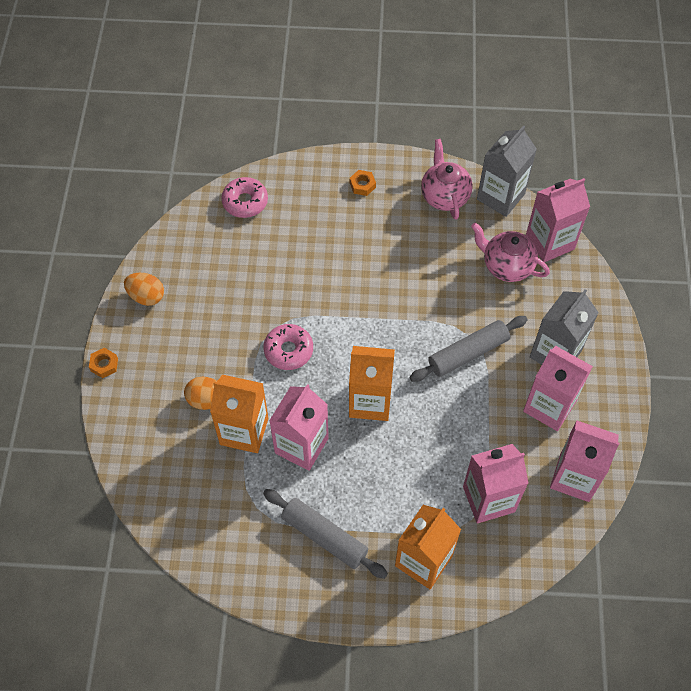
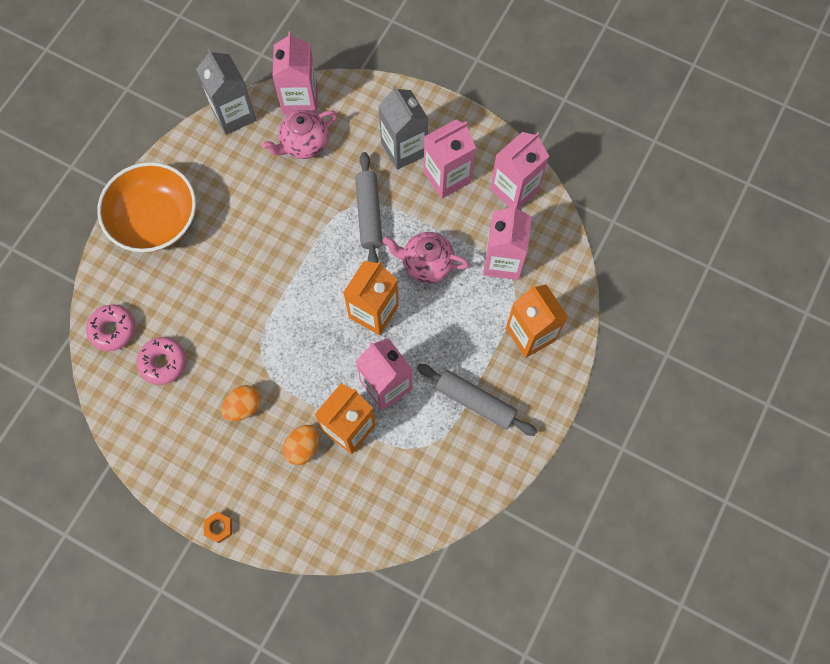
camera: 65 degrees left, 10 degrees up
(146, 296) = (166, 461): orange egg -> orange egg (244, 407)
(288, 350) = (290, 357): pink donut -> pink donut (163, 363)
(324, 536) = (475, 402): grey rolling pin -> grey rolling pin turned 60 degrees clockwise
(362, 185) = (155, 220): orange nut -> orange bowl
(444, 196) = (207, 158): pink teapot -> pink teapot (426, 264)

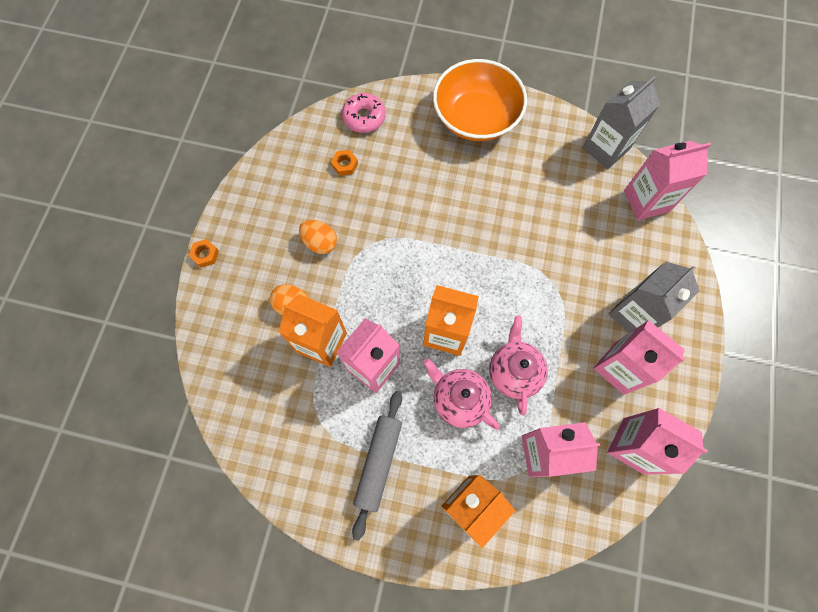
camera: 75 degrees right, 0 degrees up
(163, 363) = (345, 165): pink donut -> orange nut
(304, 144) = (600, 218): pink teapot -> pink teapot (459, 399)
(369, 214) = (548, 300): grey rolling pin -> none

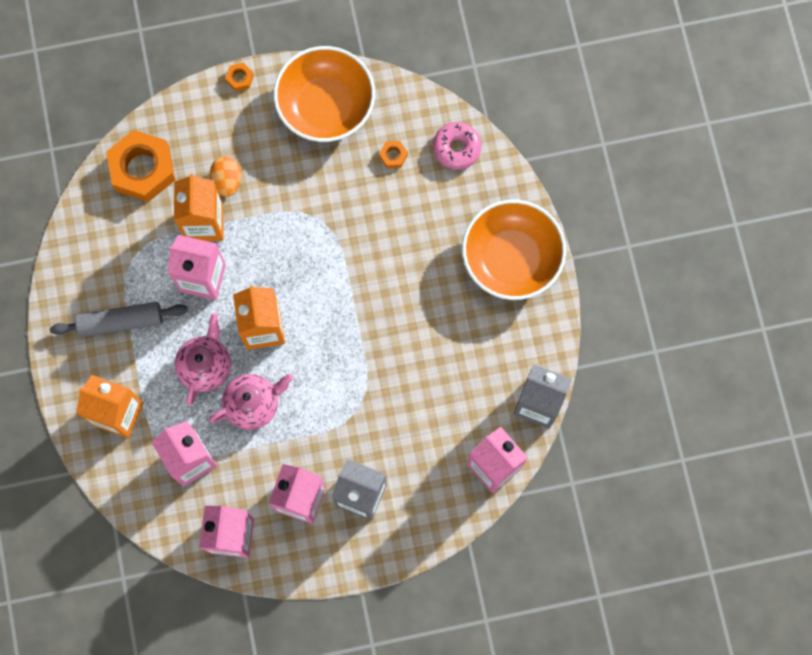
camera: 65 degrees right, 5 degrees up
(240, 376) = (143, 169): none -> orange nut
(271, 197) = (326, 106): none -> orange bowl
(320, 243) = (300, 174): orange egg -> none

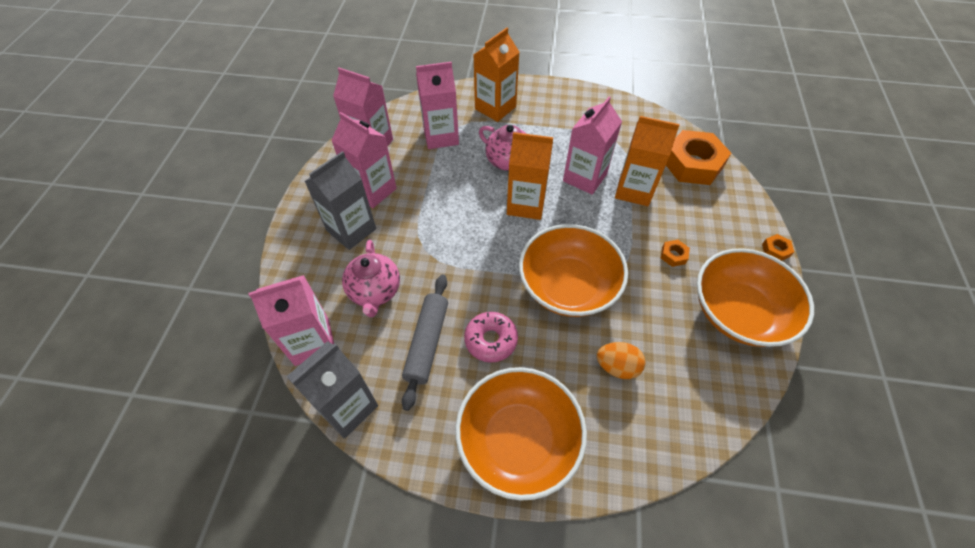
camera: 110 degrees right, 20 degrees down
(120, 322) = (565, 124): grey rolling pin -> grey rolling pin (427, 342)
(227, 181) = (670, 215): orange egg -> orange egg (617, 367)
(253, 404) = (464, 182): pink teapot -> pink teapot (375, 292)
(351, 258) = (568, 286): none -> orange bowl
(393, 156) = (671, 357): orange nut -> orange nut (673, 255)
(457, 148) = (668, 427): pink donut -> pink donut (491, 340)

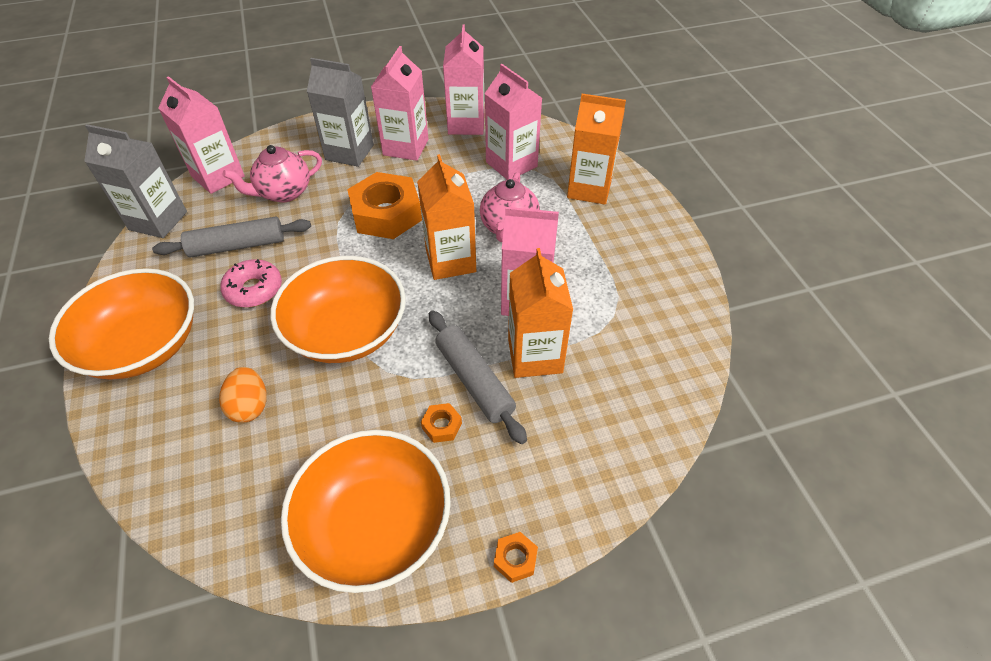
camera: 65 degrees right, 5 degrees down
(643, 227) = (474, 380): none -> grey rolling pin
(692, 164) = (631, 412): orange nut -> orange nut (386, 214)

